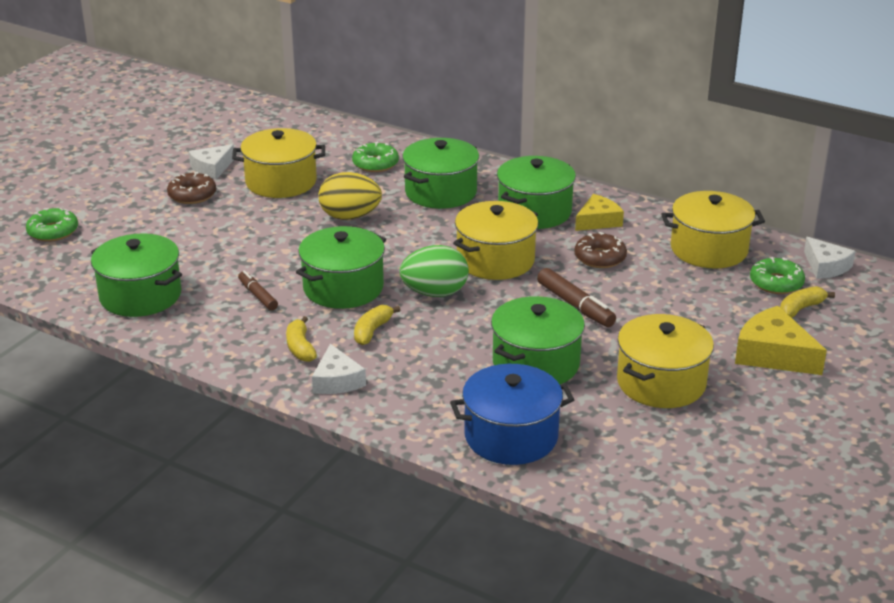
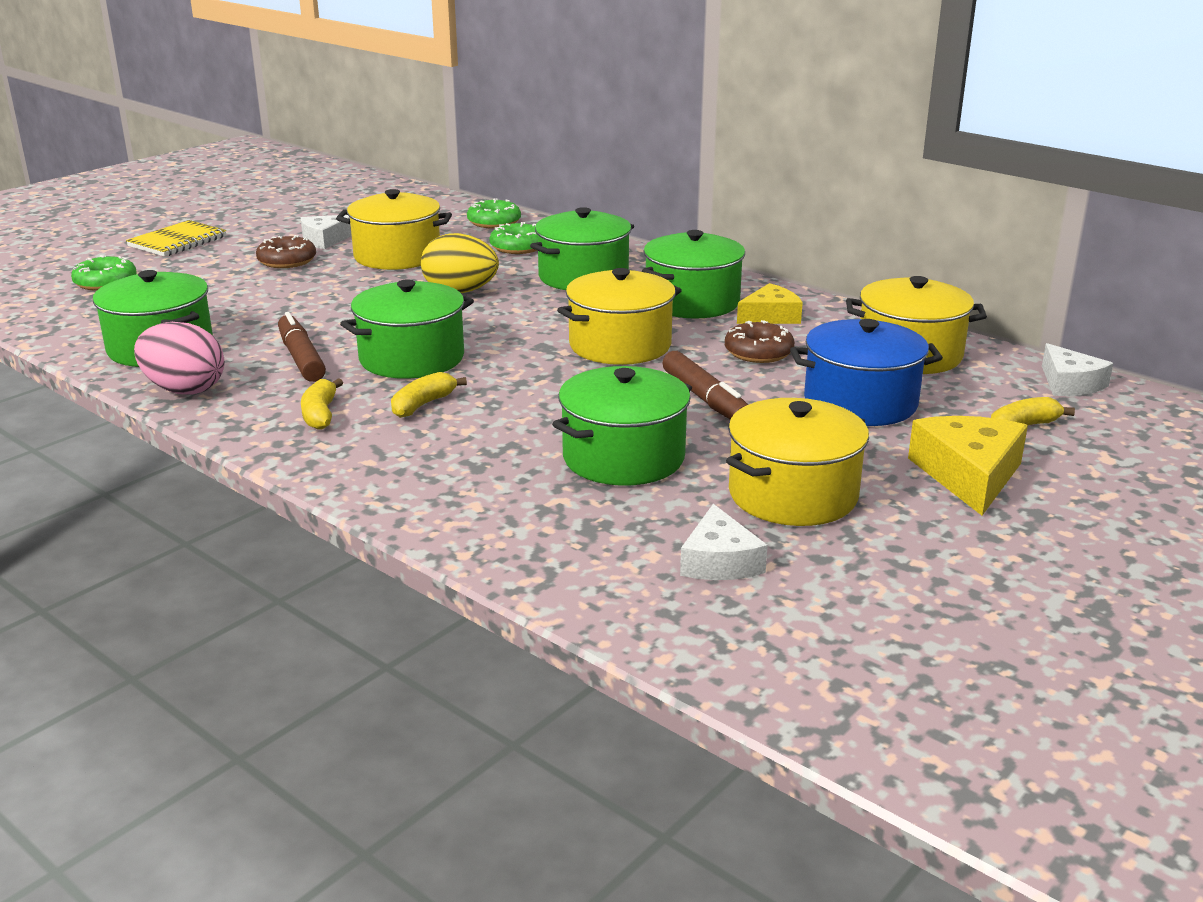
camera: 10 degrees right, 5 degrees down
(86, 180) = (177, 241): none -> yellow notebook
(184, 335) = (184, 390): none -> pink egg
(258, 296) = (301, 358): brown marker -> brown marker, size x1.52
(337, 381) = (346, 453): white cheese -> white cheese (719, 561)
(435, 293) = (525, 372): green egg -> none
(511, 436) = (549, 539): blue pot -> blue pot (860, 402)
(773, 354) = (969, 475): yellow cheese -> yellow cheese turned 45 degrees clockwise
(776, 283) = (994, 396): green donut -> green donut (494, 222)

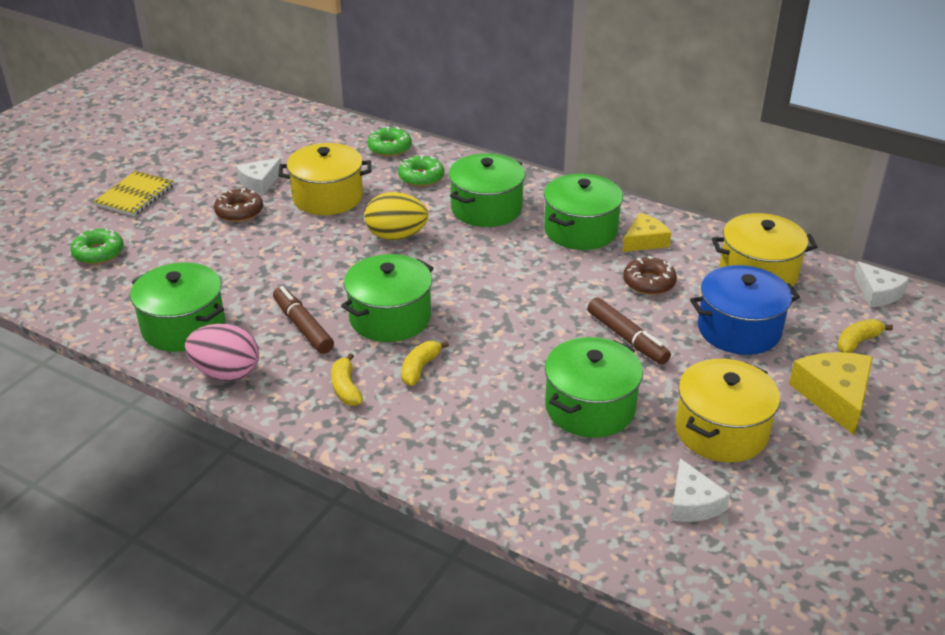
camera: 10 degrees left, 10 degrees up
(620, 345) = (543, 286): yellow pot -> none

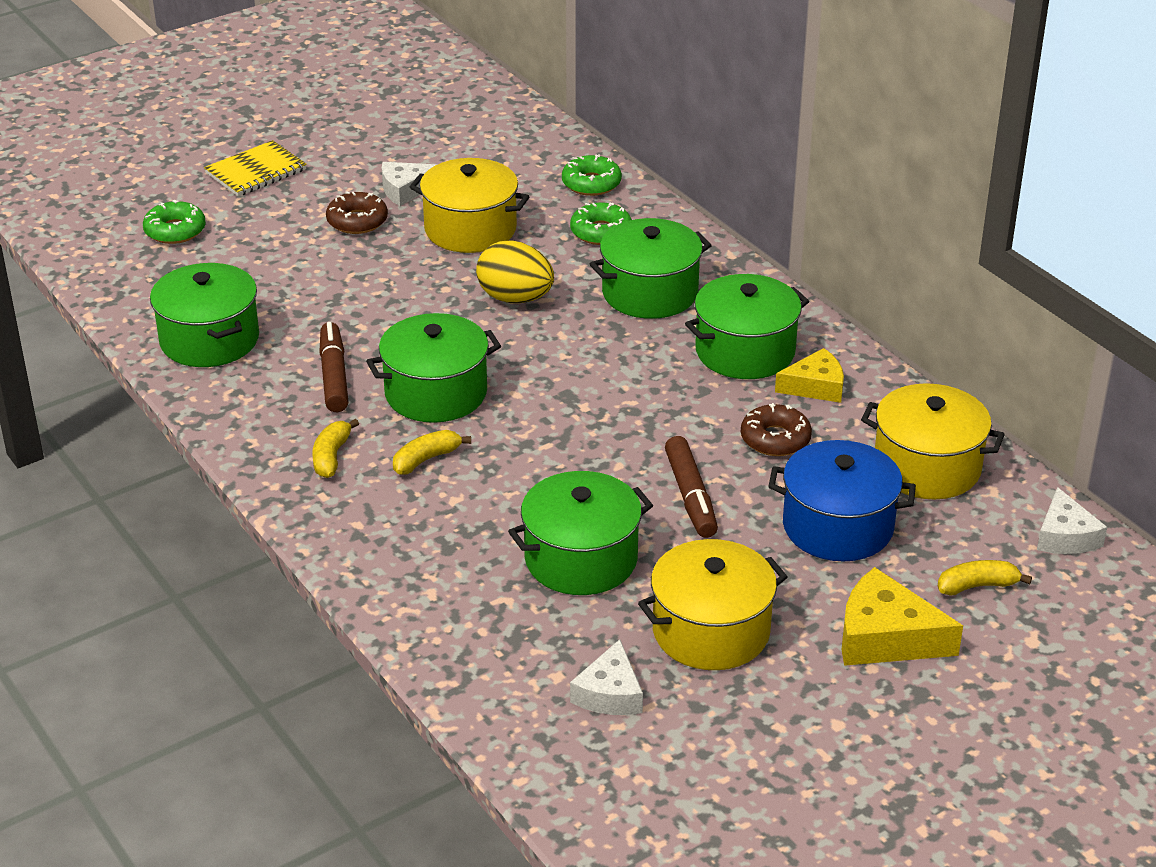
camera: 25 degrees right, 0 degrees up
(226, 373) = (220, 403): pink egg -> none
(834, 396) = (885, 637): yellow cheese -> yellow cheese turned 90 degrees counterclockwise

